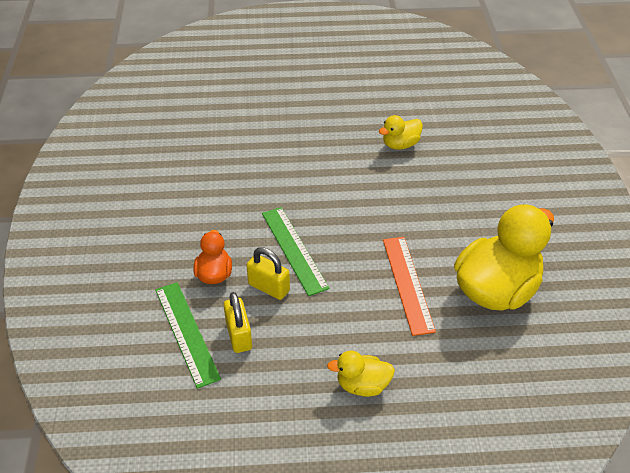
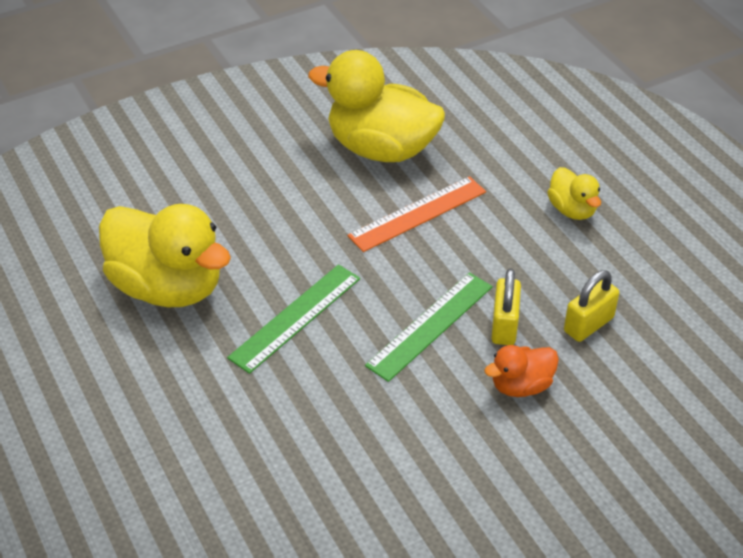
camera: 115 degrees left, 0 degrees up
(186, 333) = (621, 372): green ruler -> green ruler (296, 317)
(400, 144) = (168, 287): yellow duck -> yellow duck, size x2.06

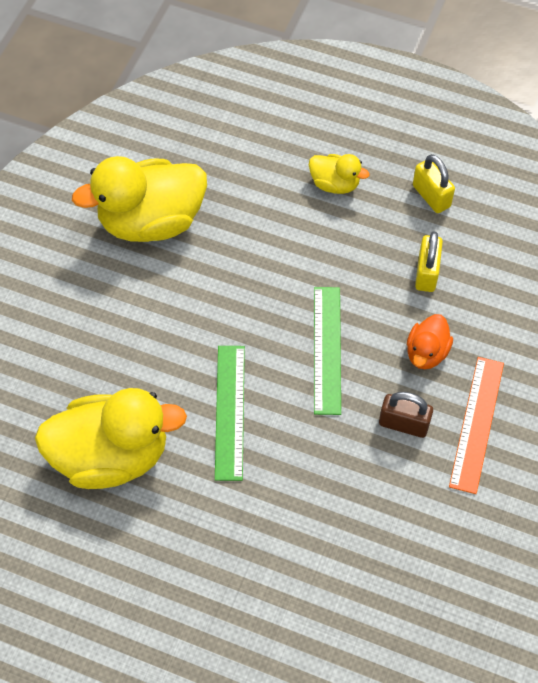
camera: 40 degrees left, 15 degrees up
(417, 213) = (232, 261): orange ruler -> orange ruler (476, 423)
(438, 427) = (403, 424): none -> brown padlock
(504, 326) = (375, 313): yellow padlock -> yellow padlock (431, 196)

